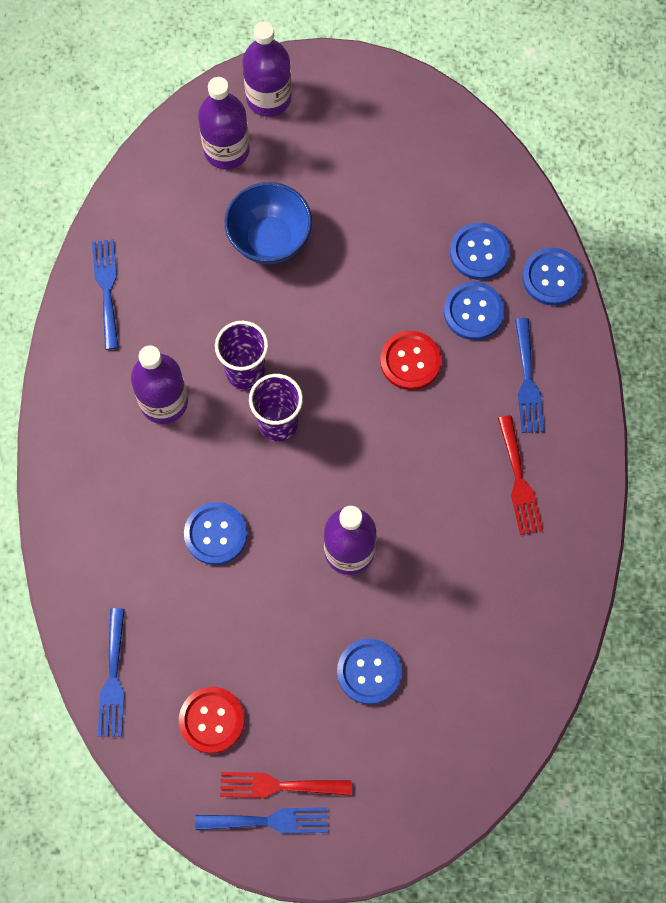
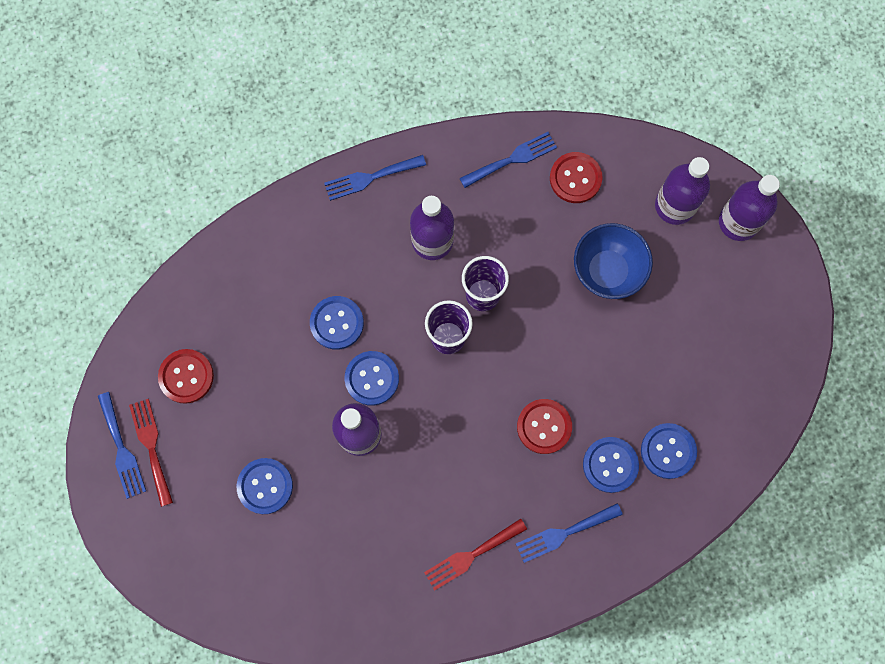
camera: 70 degrees right, 5 degrees up
(113, 679) = (194, 289): blue fork -> blue fork (370, 178)
(155, 234) = (575, 178): none -> red button
(552, 277) = (670, 523): blue button -> blue button (372, 378)

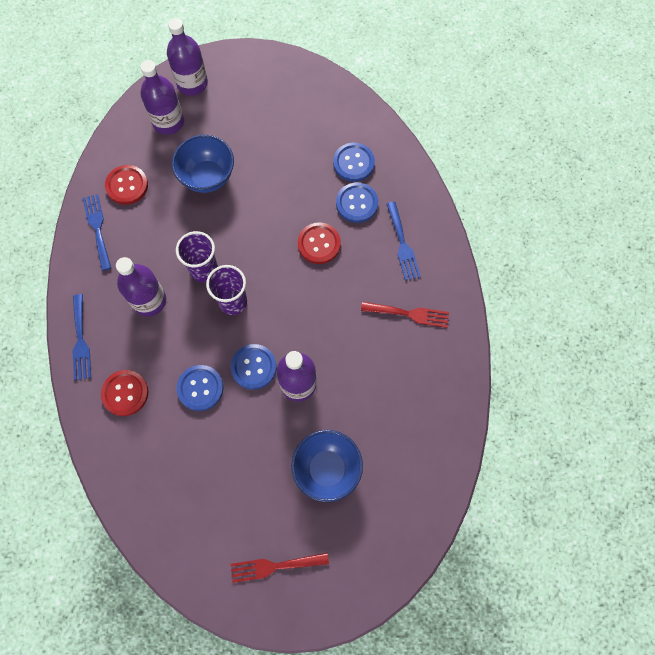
camera: 80 degrees left, 5 degrees down
(122, 449) = (271, 594): blue fork -> none
(186, 376) = (218, 526): red button -> red button (125, 393)
(265, 486) = (327, 469): blue button -> blue bowl
(471, 555) = (409, 314): red fork -> red fork turned 60 degrees counterclockwise

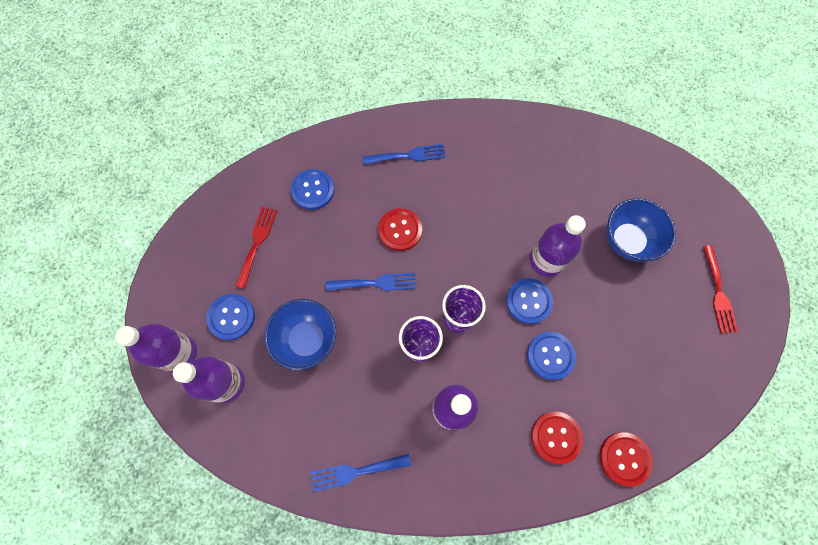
camera: 85 degrees left, 0 degrees up
(80, 341) = (495, 490): blue fork -> blue fork (375, 283)
(127, 185) = (304, 435): red button -> red button (624, 458)
(357, 203) = (359, 191): blue button -> blue button (231, 317)
(409, 314) = (479, 157): red fork -> red fork (257, 243)

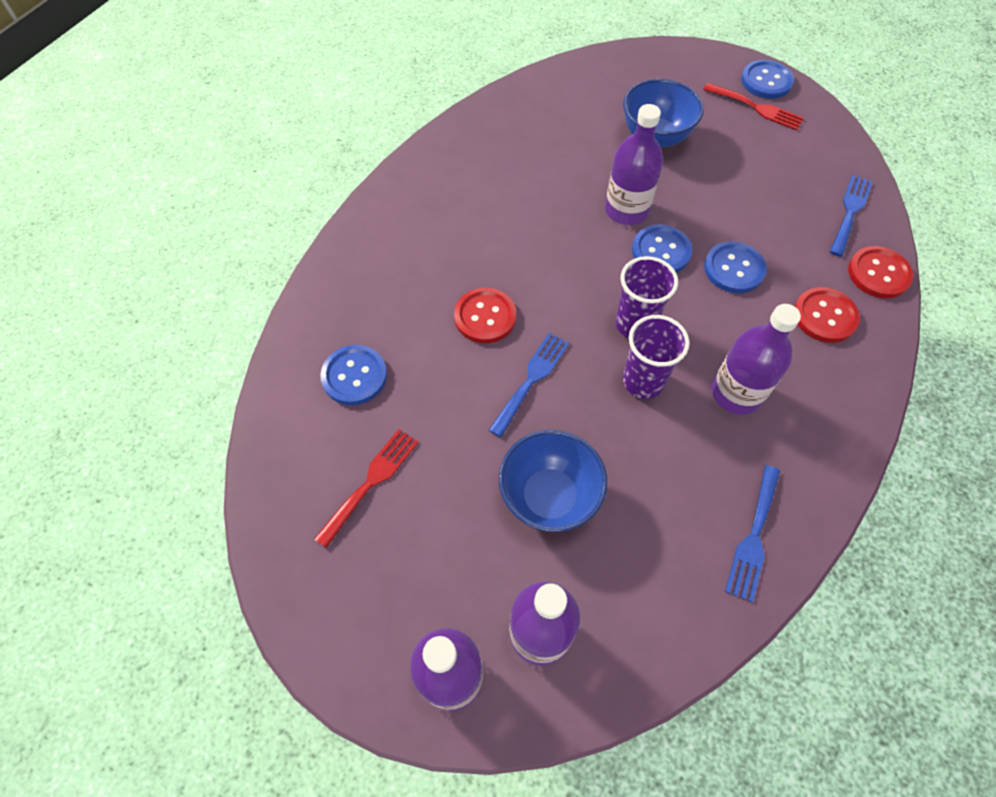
camera: 55 degrees left, 10 degrees down
(231, 317) = (451, 574): blue button -> blue button (766, 81)
(257, 243) = (371, 482): red fork -> red fork turned 75 degrees clockwise
(408, 155) = (399, 255): blue fork -> blue fork (850, 211)

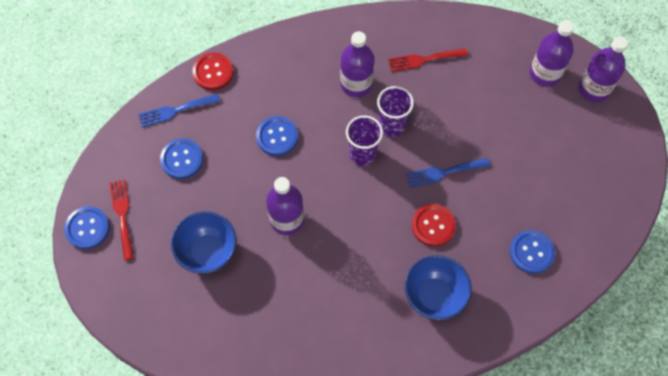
camera: 135 degrees left, 5 degrees up
(371, 482) = (566, 190): red fork -> red fork (424, 59)
(549, 497) = (490, 116): blue bowl -> blue bowl (434, 296)
(661, 251) = (300, 179): blue button -> blue button (182, 159)
(753, 537) = (422, 32): blue fork -> none
(824, 316) = (268, 78): red button -> none

